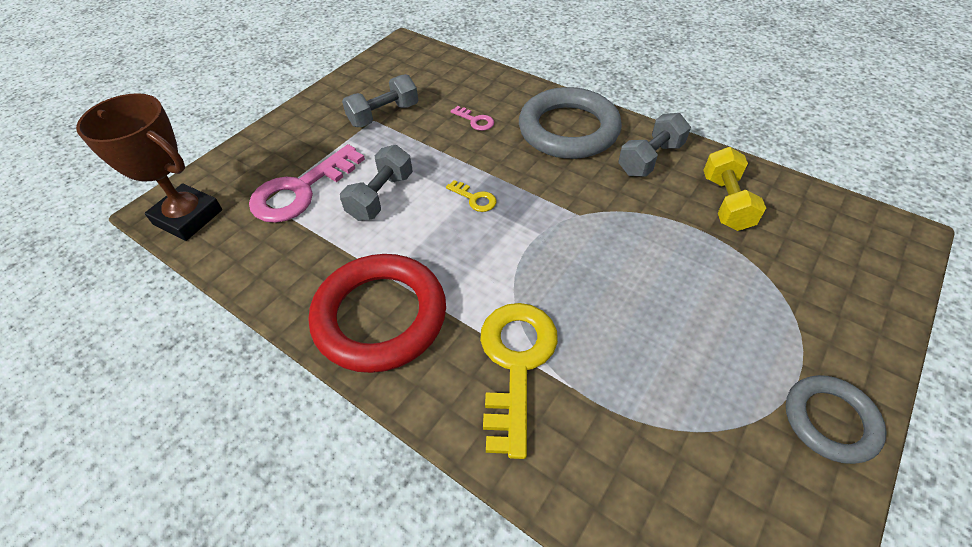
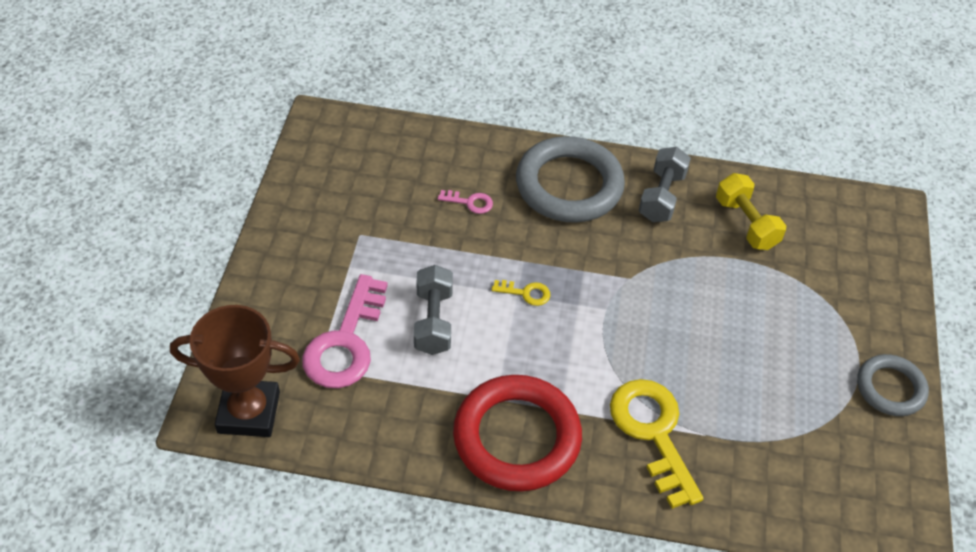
camera: 30 degrees left, 0 degrees up
(384, 115) = (367, 224): grey dumbbell -> none

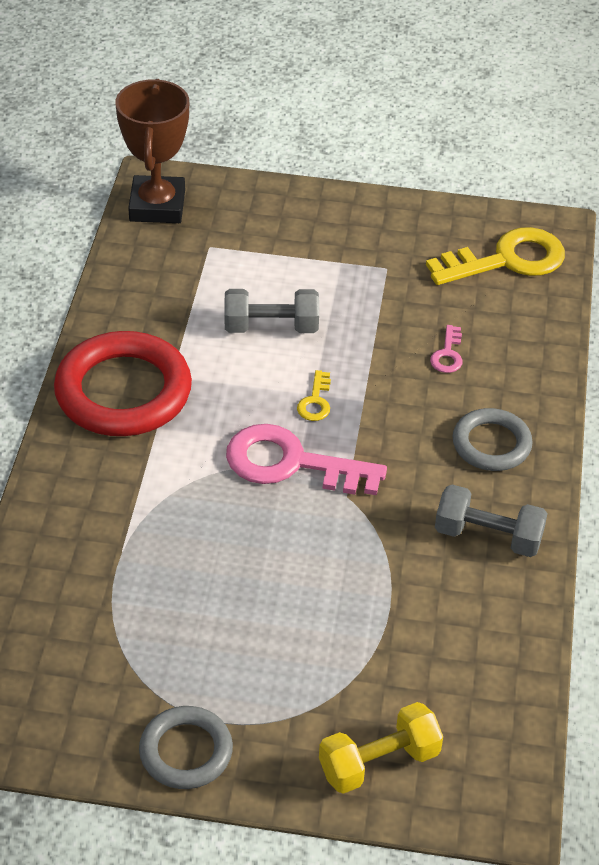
camera: 90 degrees right, 5 degrees down
(345, 343) = (240, 264): pink key -> pink key (291, 463)
(569, 185) = (491, 444): grey ring -> grey ring, size x0.57
(652, 432) = (126, 503): yellow key -> yellow key (507, 260)
(746, 223) = (453, 624): yellow dumbbell -> yellow dumbbell (379, 762)

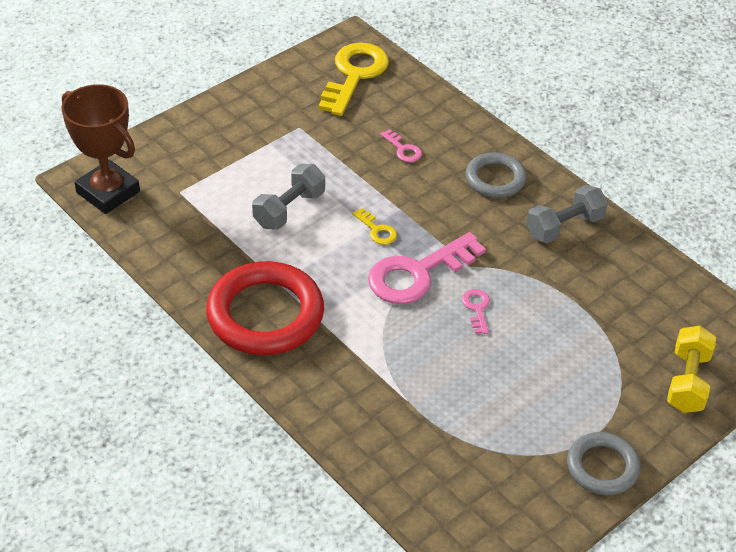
camera: 50 degrees left, 0 degrees up
(295, 533) = (477, 308): none -> pink key

